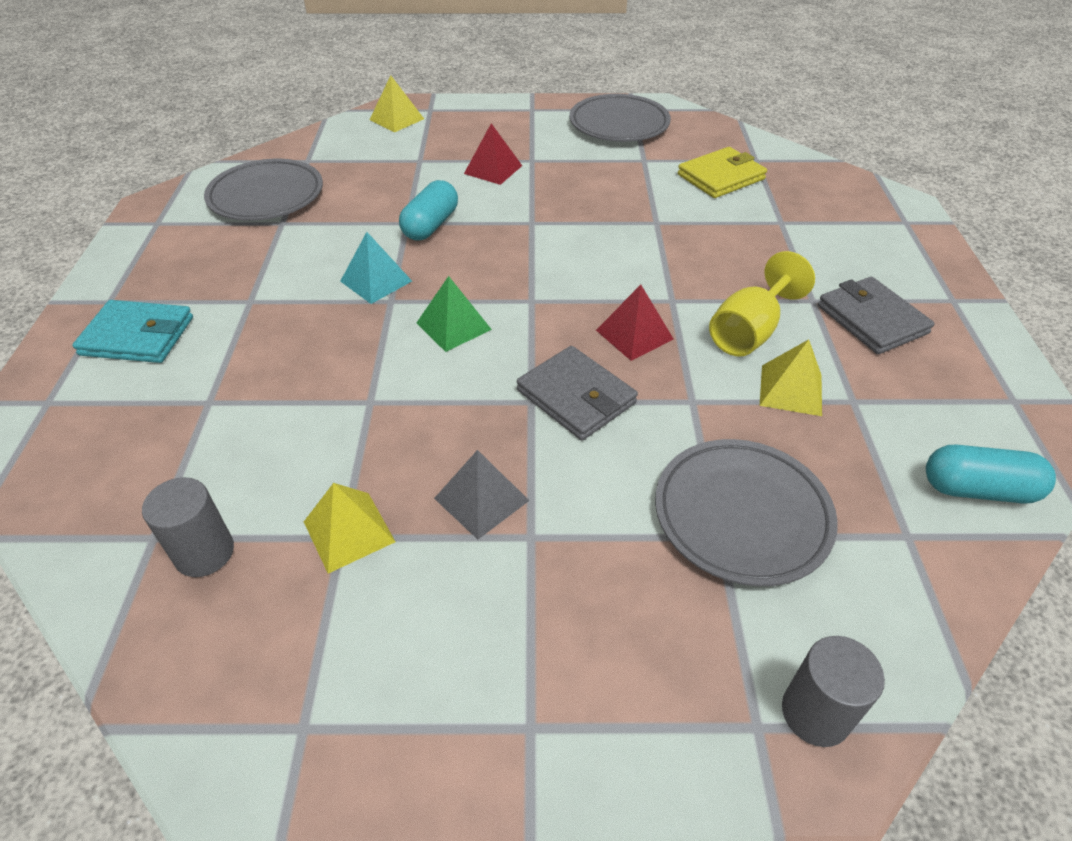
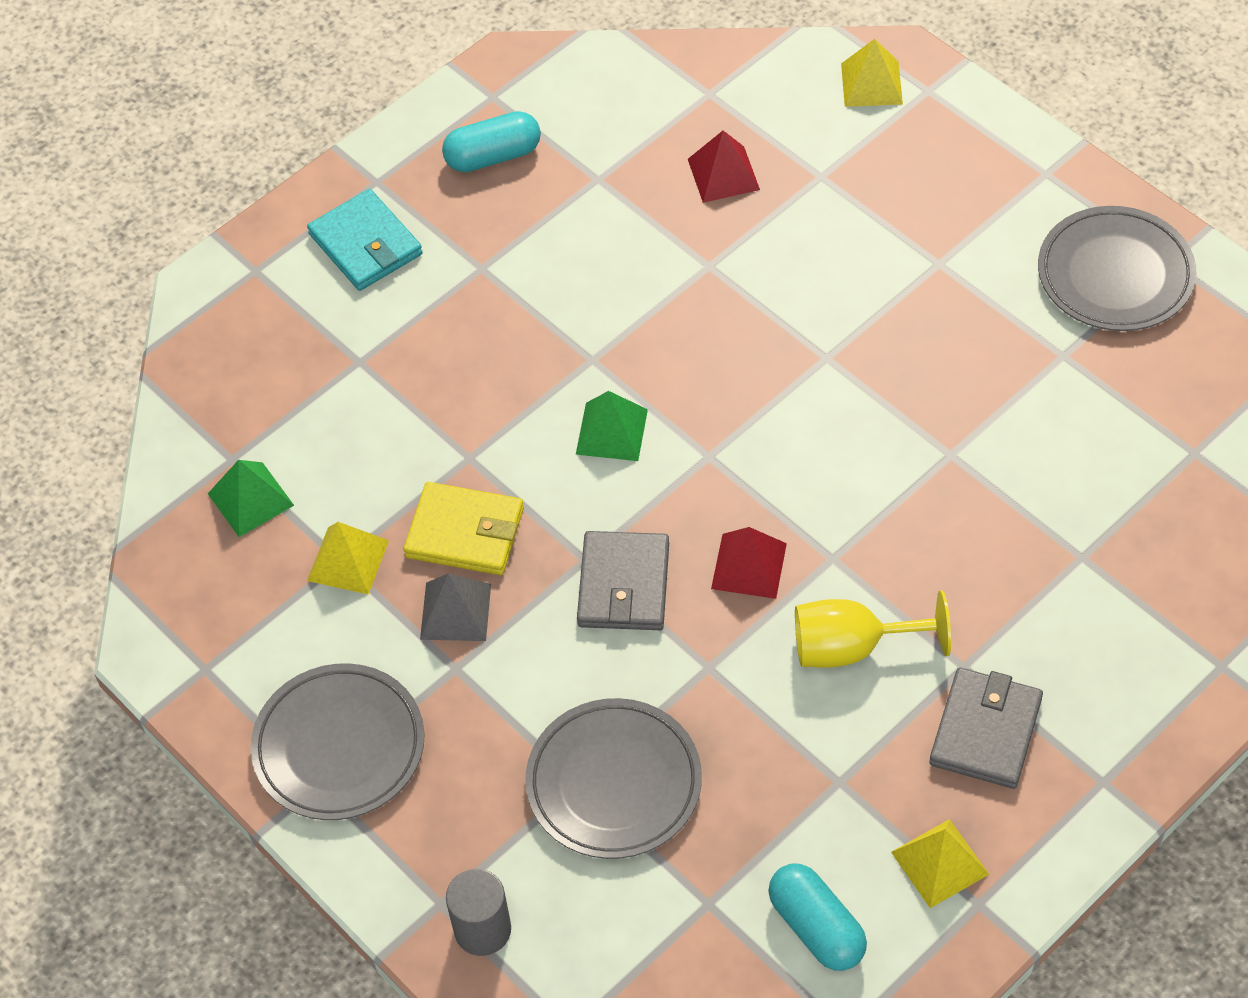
camera: 50 degrees right, 10 degrees up
(204, 552) = (250, 499): grey cylinder -> green pyramid
(266, 196) = (619, 126): grey plate -> grey plate (339, 746)
(376, 281) = (603, 325): turquoise pyramid -> none
(430, 225) = (726, 287): turquoise capsule -> turquoise capsule (493, 156)
(493, 169) = (880, 248): red pyramid -> red pyramid (723, 174)
(720, 177) = (1112, 446): yellow wallet -> yellow wallet (465, 532)
(791, 390) = (803, 728): yellow pyramid -> yellow pyramid (940, 863)

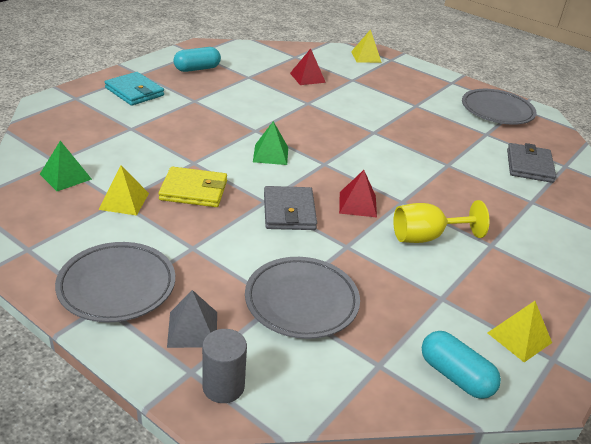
camera: 15 degrees left, 20 degrees down
(455, 611) = (190, 222): grey pyramid -> grey pyramid (192, 329)
(985, 731) = (516, 273): grey wallet -> grey wallet (529, 166)

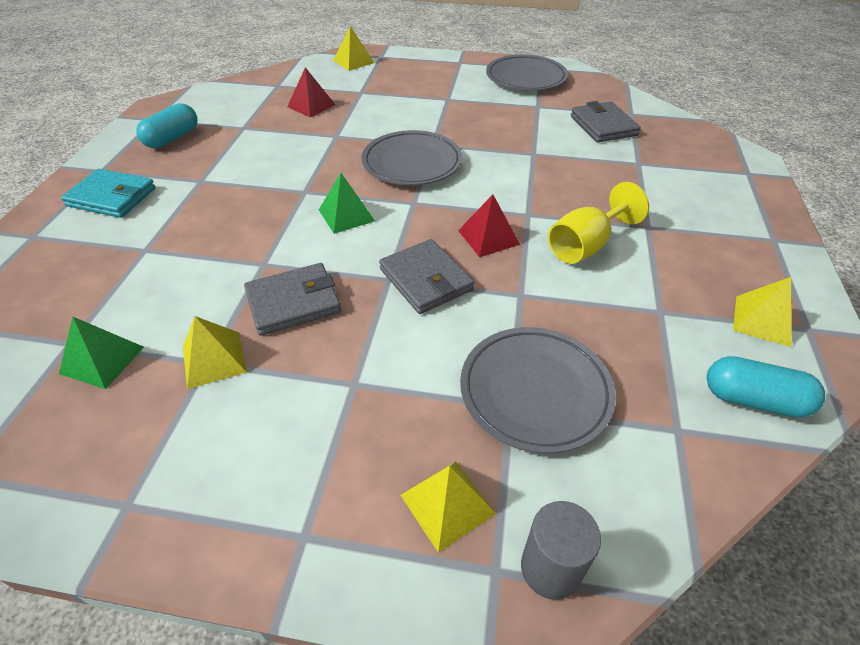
camera: 25 degrees left, 10 degrees up
(117, 286) = (301, 494): grey plate -> grey plate (412, 163)
(192, 329) = (447, 504): grey pyramid -> yellow pyramid
(194, 190) = (293, 302): yellow wallet -> grey wallet

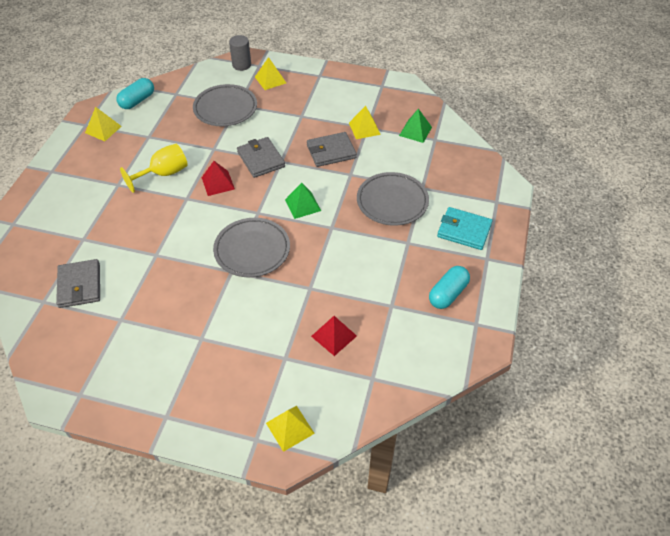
camera: 175 degrees left, 5 degrees up
(526, 78) = (107, 372): grey plate -> grey plate (392, 202)
(754, 400) = (137, 101): turquoise capsule -> turquoise capsule turned 75 degrees counterclockwise

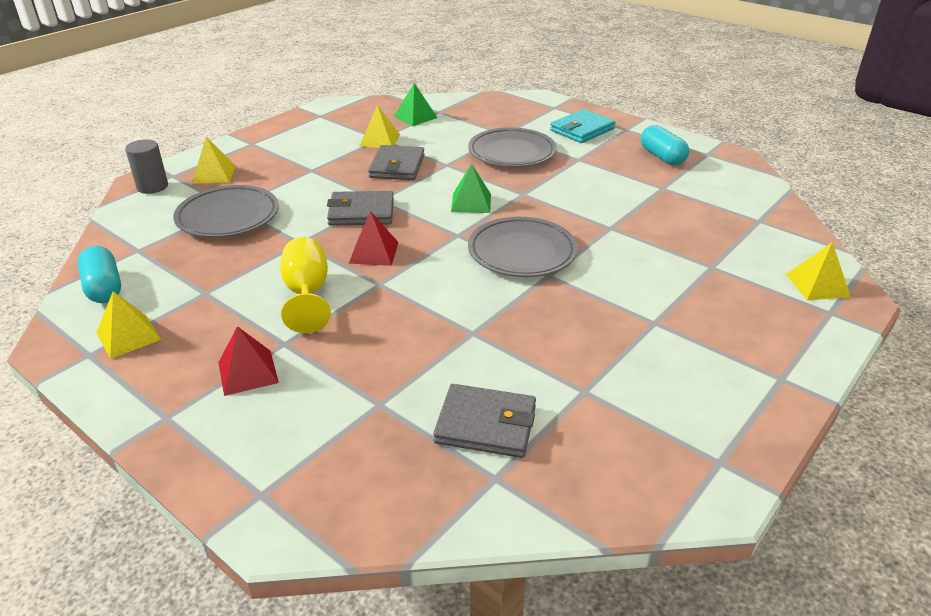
camera: 65 degrees left, 15 degrees down
(334, 336) = (691, 229): red pyramid -> red pyramid (248, 372)

